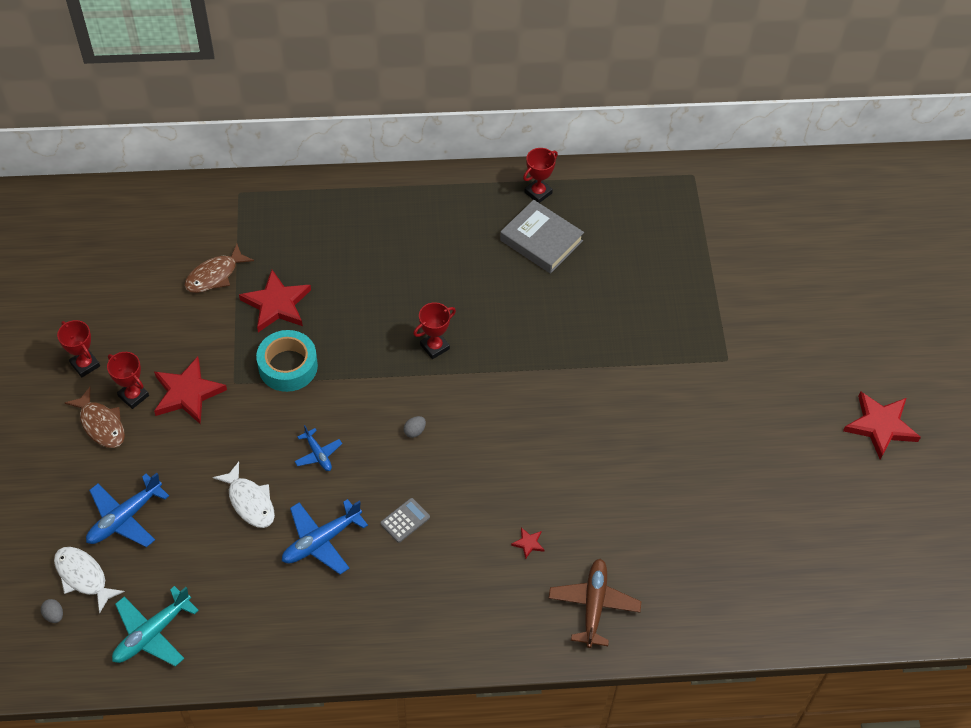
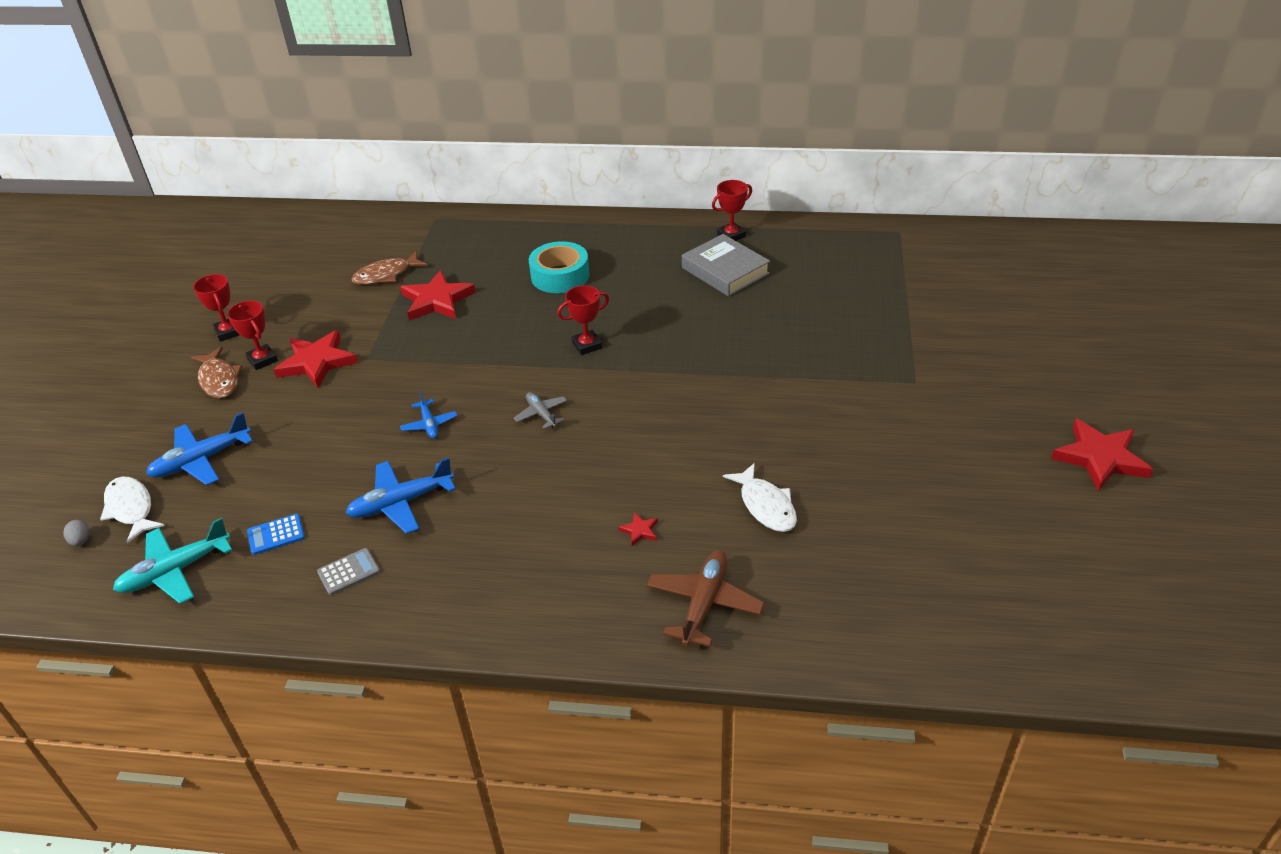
camera: 15 degrees right, 15 degrees down
(224, 587) = (276, 535): none -> blue calculator
(250, 501) = (339, 459): white fish -> white fish (765, 505)
(288, 366) = (428, 349): turquoise tape -> turquoise tape (560, 276)
(405, 520) = (502, 493): grey calculator -> grey calculator (349, 572)
(414, 431) = (541, 414): grey egg -> grey plane

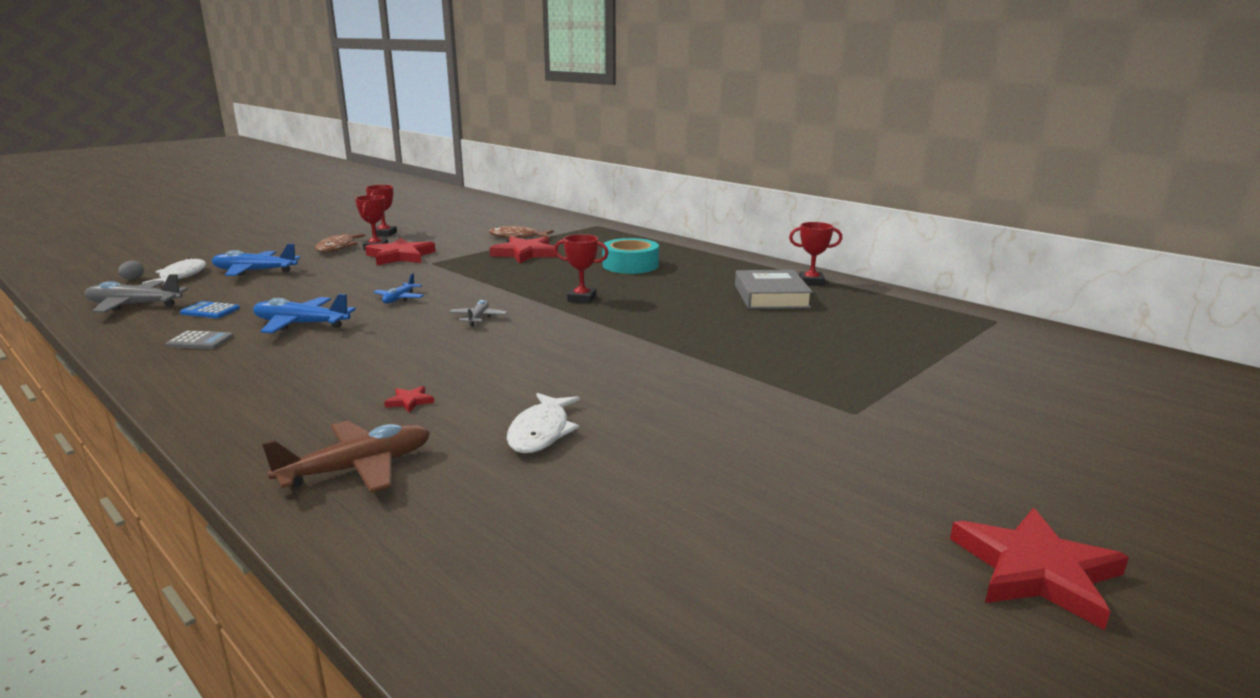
camera: 35 degrees right, 20 degrees down
(175, 571) = (134, 305): turquoise plane -> grey plane

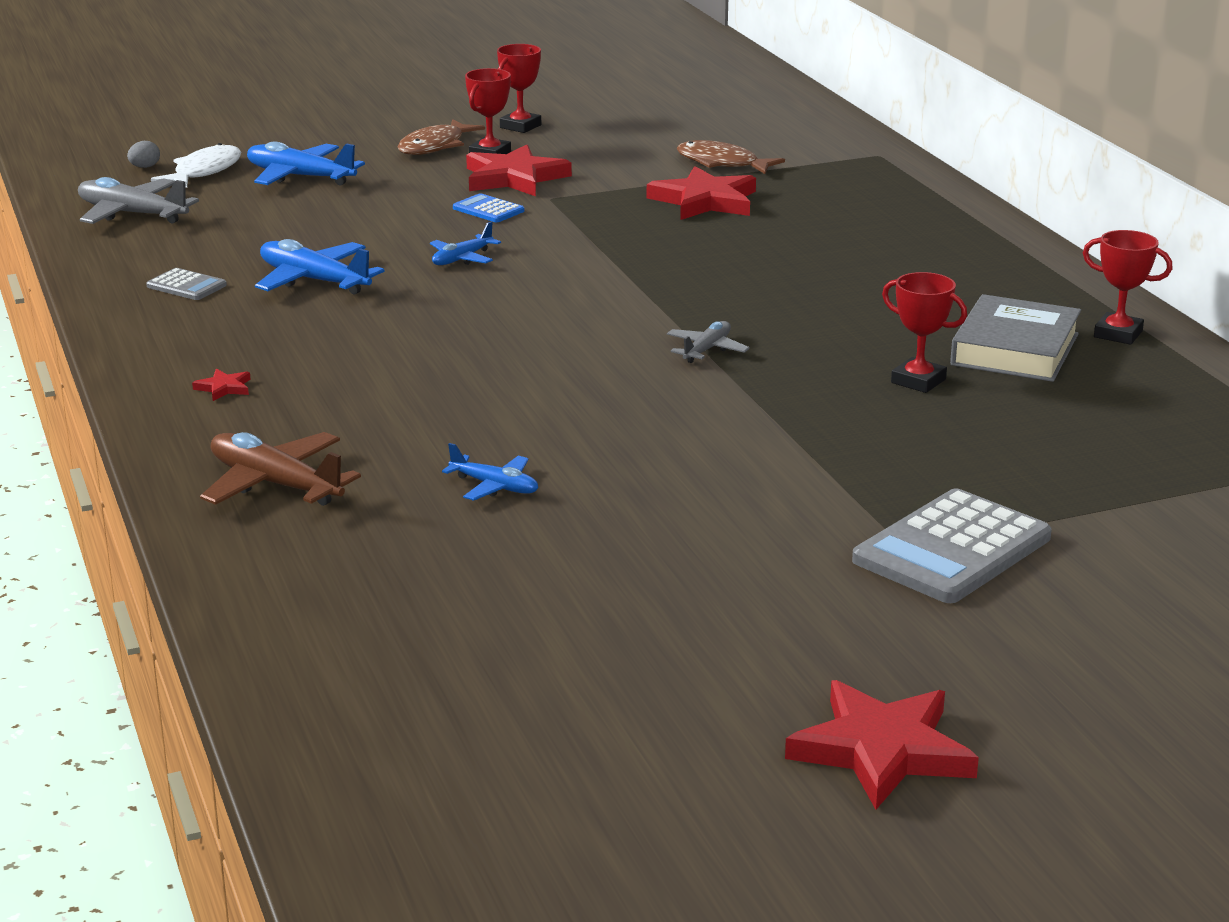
camera: 25 degrees right, 5 degrees up
(210, 311) = (216, 239): blue calculator -> blue calculator (488, 210)
(358, 468) = (275, 484): brown plane -> brown plane turned 135 degrees counterclockwise
(410, 401) = (376, 417): red star -> red star (224, 388)
(478, 318) = (544, 311): grey plane -> grey plane (707, 350)
(541, 432) = (495, 486): white fish -> blue plane
(582, 298) = (716, 303): red trophy -> red trophy (918, 381)
(630, 265) = (851, 251): turquoise tape -> none
(881, 408) = (952, 549): none -> grey calculator

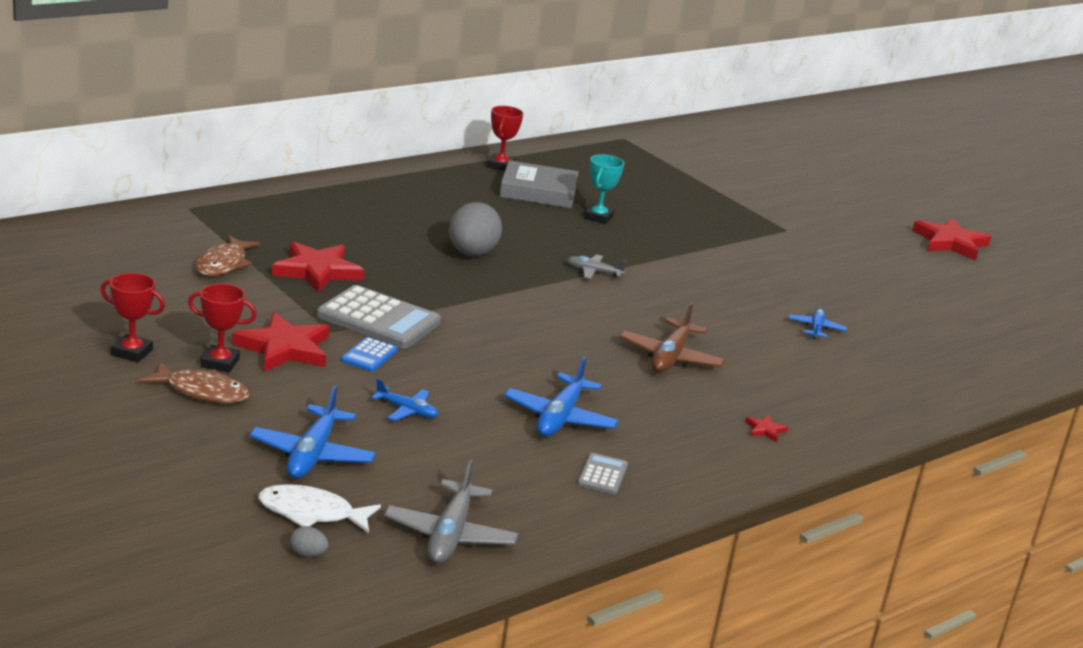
camera: 110 degrees left, 0 degrees up
(275, 484) = (871, 394): brown plane -> brown plane (670, 357)
(462, 259) = (483, 360): blue plane -> blue plane (407, 410)
(764, 281) = (472, 253): none -> grey egg
(918, 381) = (598, 217): red trophy -> turquoise trophy
(952, 549) = (779, 221): grey calculator -> grey calculator (378, 319)

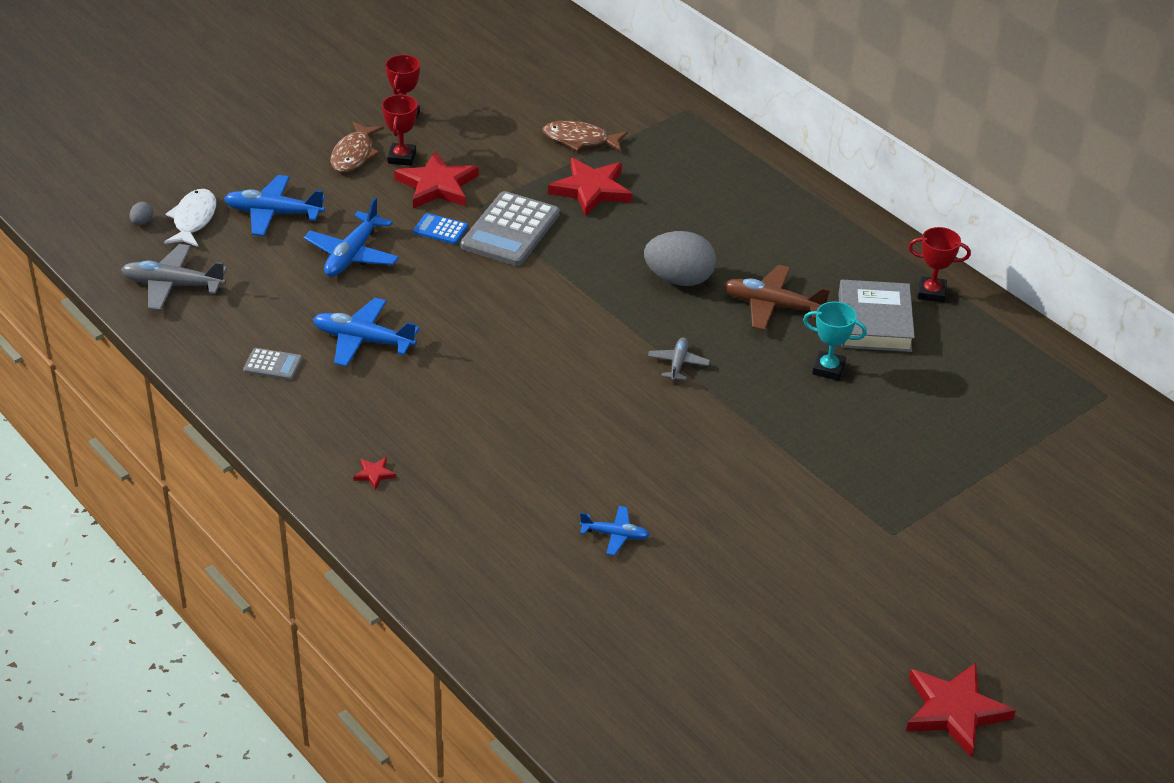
camera: 90 degrees right, 15 degrees up
(407, 410) = (352, 255): blue plane -> blue plane, size x1.72
(670, 357) = (503, 414): brown plane -> brown plane (772, 305)

